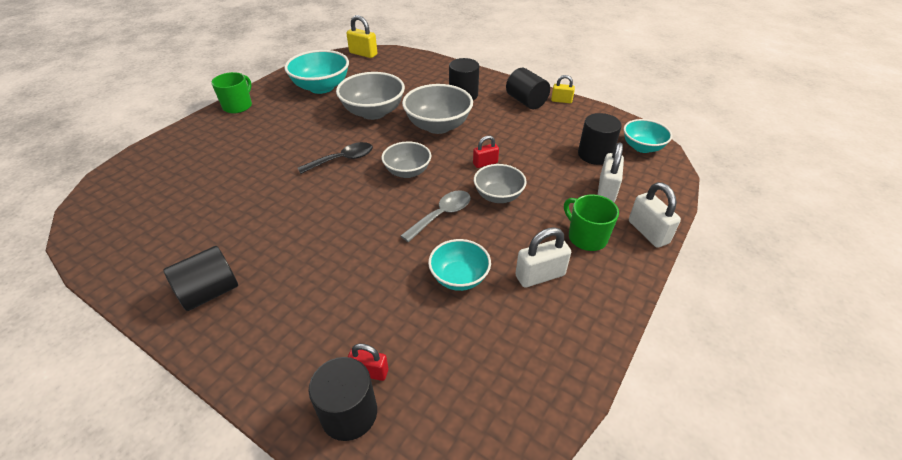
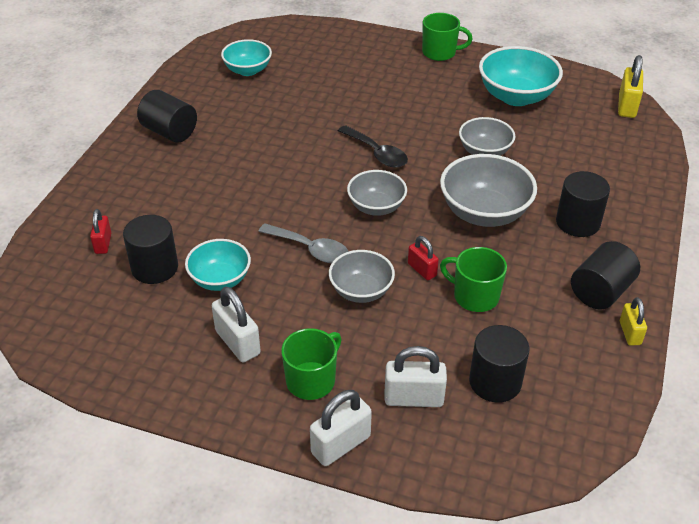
camera: 75 degrees right, 0 degrees up
(349, 413) = (64, 242): black cylinder -> black cylinder (155, 268)
(373, 112) = (484, 152): grey bowl -> grey bowl, size x0.63
(518, 146) = (474, 296): none -> green mug
(642, 147) = (544, 441): turquoise bowl -> turquoise bowl (248, 70)

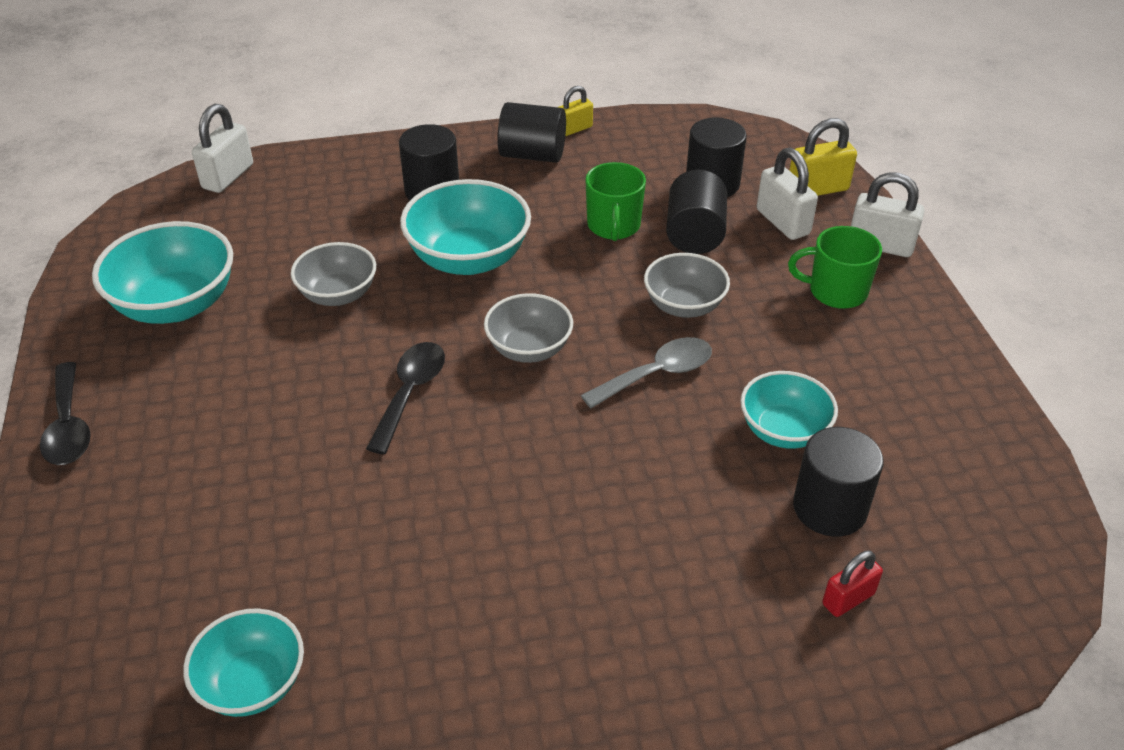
camera: 120 degrees left, 0 degrees up
(169, 132) = (531, 690): black cylinder -> black cylinder (694, 235)
(237, 342) = (852, 366): white padlock -> white padlock (228, 176)
(310, 249) = (657, 374): grey spoon -> grey spoon turned 60 degrees clockwise
(422, 270) = (608, 273): red padlock -> none
(440, 52) = (69, 426): green mug -> black spoon
(484, 213) = (468, 259): grey bowl -> turquoise bowl
(627, 106) = (153, 206): yellow padlock -> yellow padlock (817, 189)

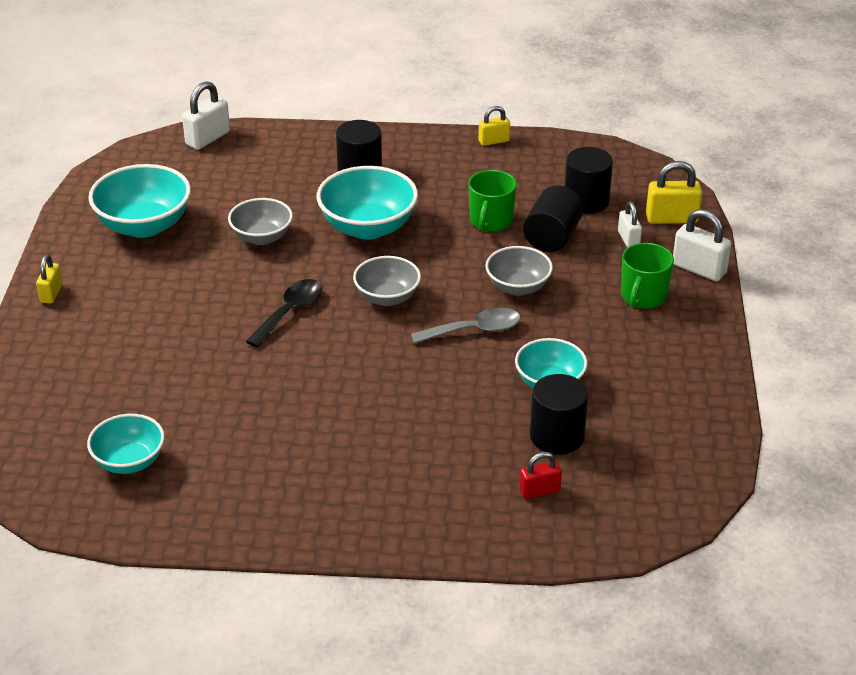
camera: 15 degrees right, 5 degrees down
(69, 426) = (51, 293): black spoon -> yellow padlock
(532, 155) = (450, 156): black cylinder -> none
(783, 222) = (628, 239): white padlock -> white padlock, size x0.63
(836, 291) = (643, 297): green mug -> green mug turned 90 degrees counterclockwise

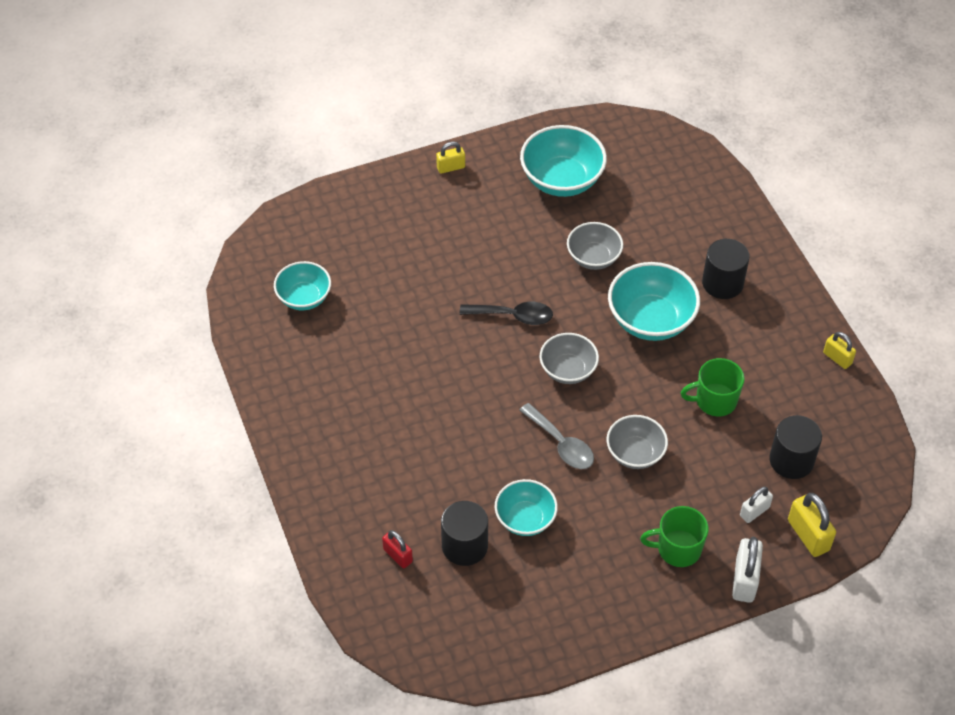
camera: 65 degrees right, 15 degrees up
(207, 138) = (701, 163): white padlock -> none
(552, 237) = (720, 453): black cylinder -> none

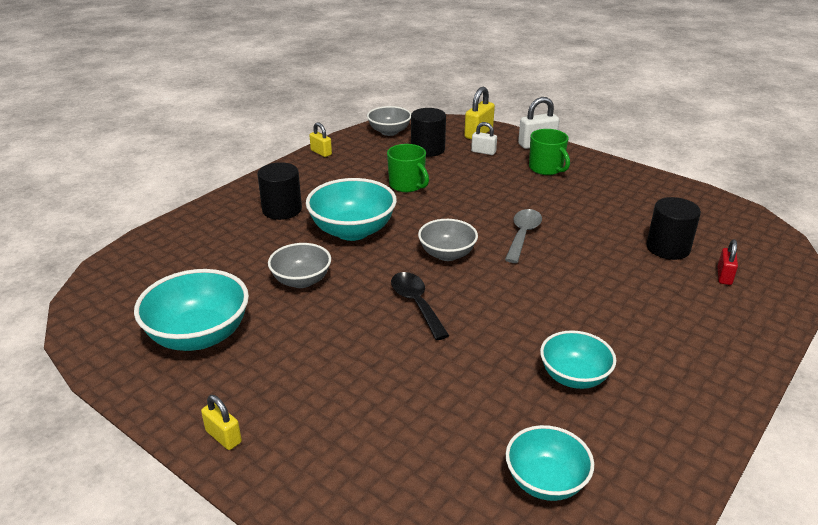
camera: 120 degrees left, 20 degrees down
(525, 519) = (607, 230): turquoise bowl -> turquoise bowl (574, 377)
(635, 453) = (491, 202): grey bowl -> grey bowl (389, 132)
(837, 358) = (321, 152): yellow padlock -> yellow padlock turned 60 degrees counterclockwise

